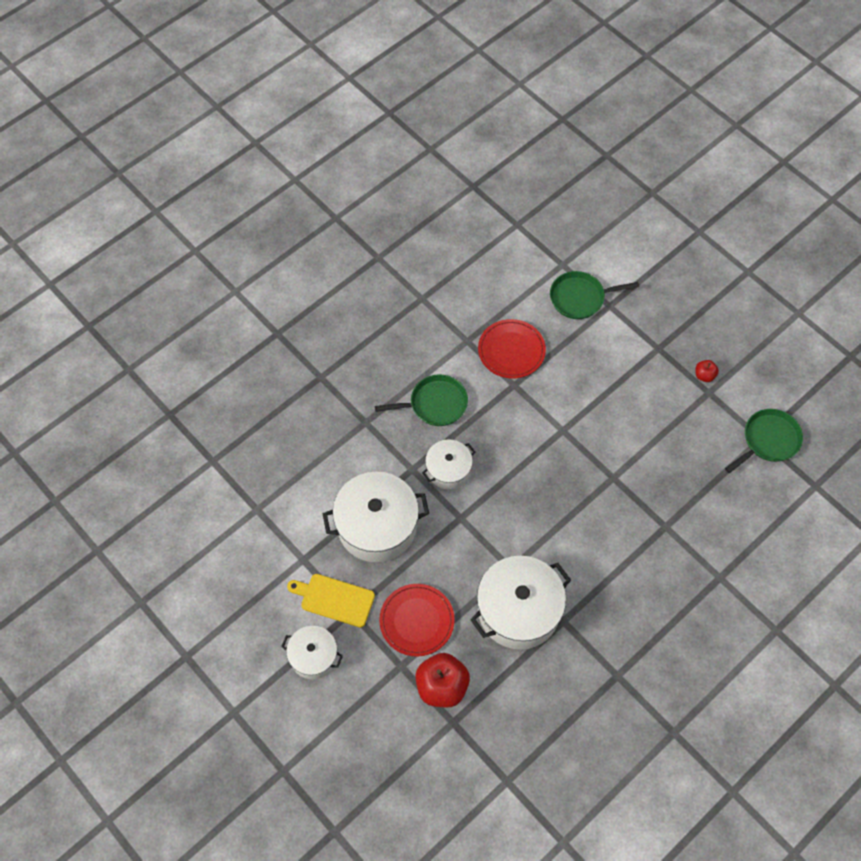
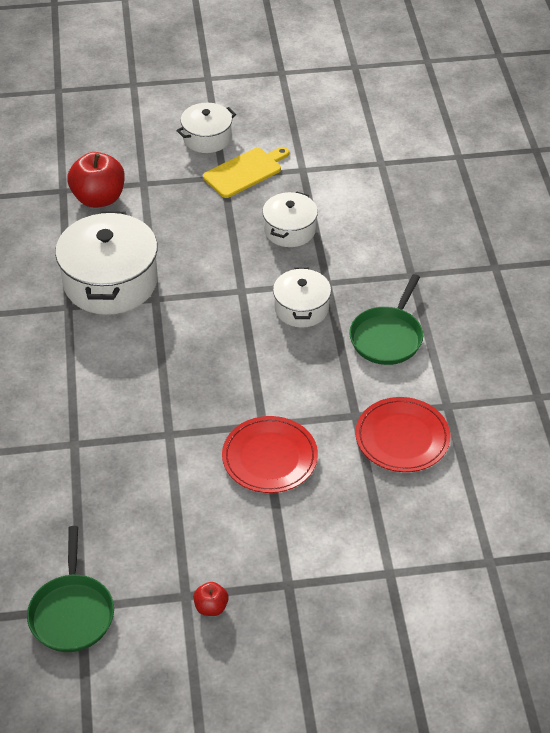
camera: 125 degrees right, 15 degrees down
(377, 526) = (289, 230): white pot -> white pot, size x0.57
(417, 621) = (172, 211): red plate -> red plate (269, 457)
(580, 298) = (424, 548): green pan -> none

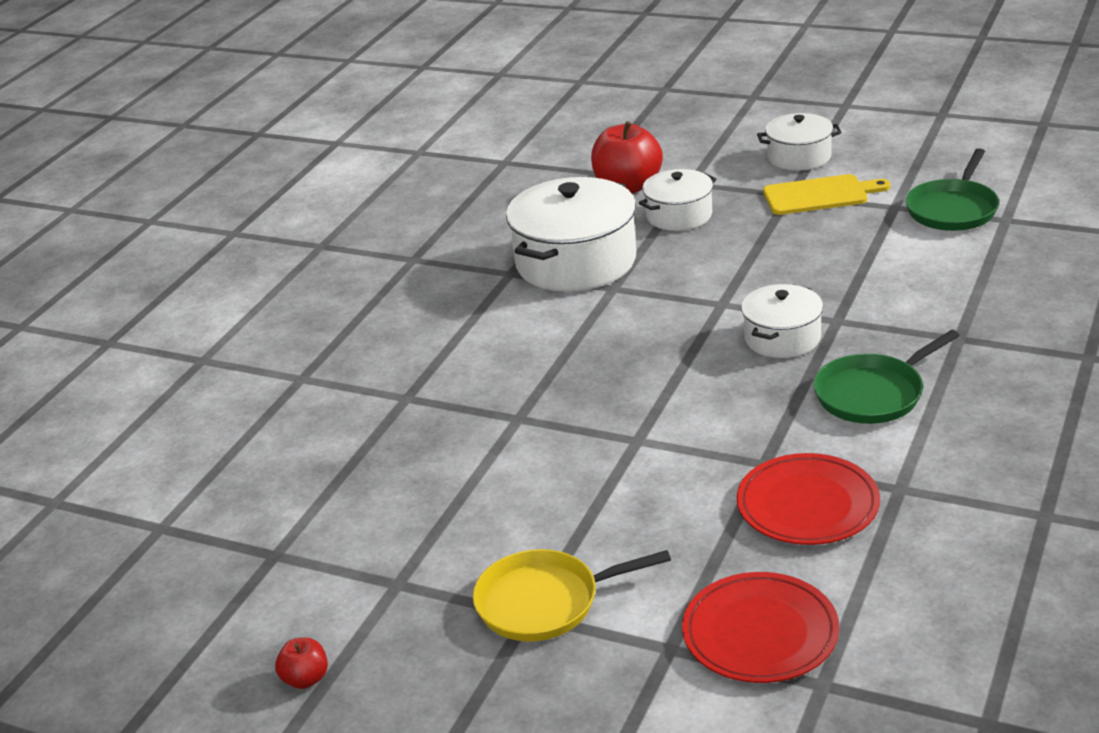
camera: 35 degrees right, 15 degrees down
(72, 613) = (260, 556): green pan -> green pan (953, 209)
(211, 607) = (415, 606): red apple -> red apple (306, 679)
(269, 457) = (617, 475): red plate -> red plate (760, 633)
(289, 230) = (830, 260): white pot -> white pot (679, 215)
(291, 571) = (544, 602): none -> yellow pan

